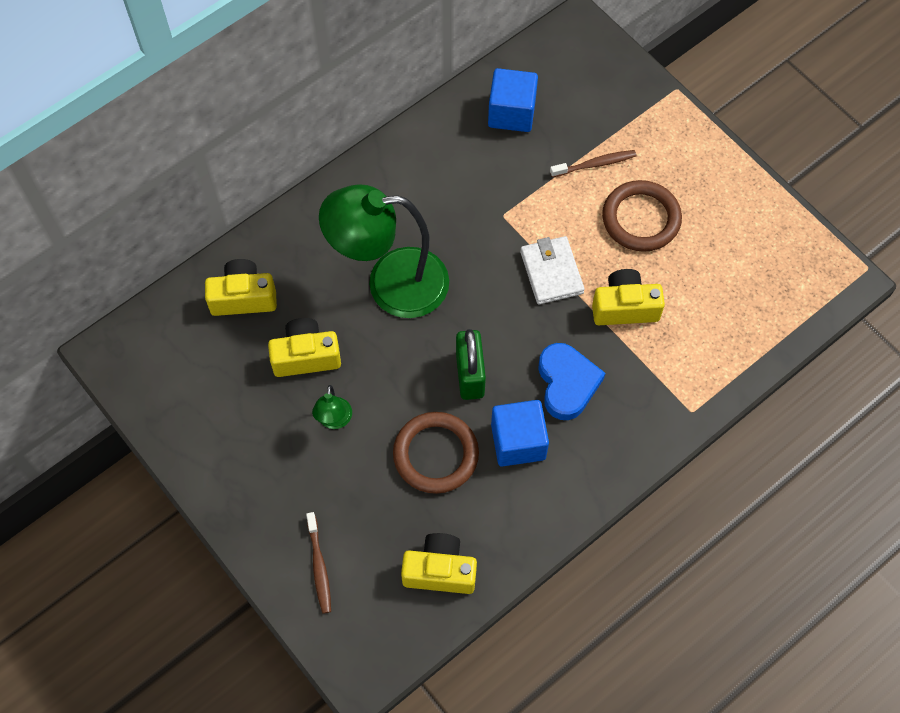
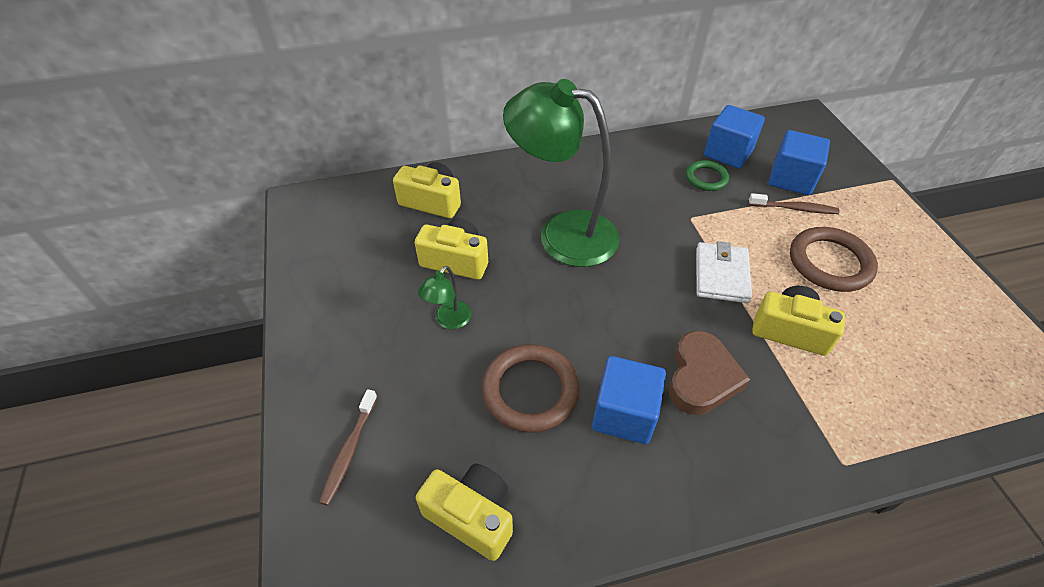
camera: 25 degrees right, 15 degrees down
(470, 375) = (601, 331): green padlock -> none
(501, 157) = (706, 178): none -> green ring
(567, 383) = (701, 377): blue heart -> brown heart
(582, 125) = (791, 179): none -> blue cube

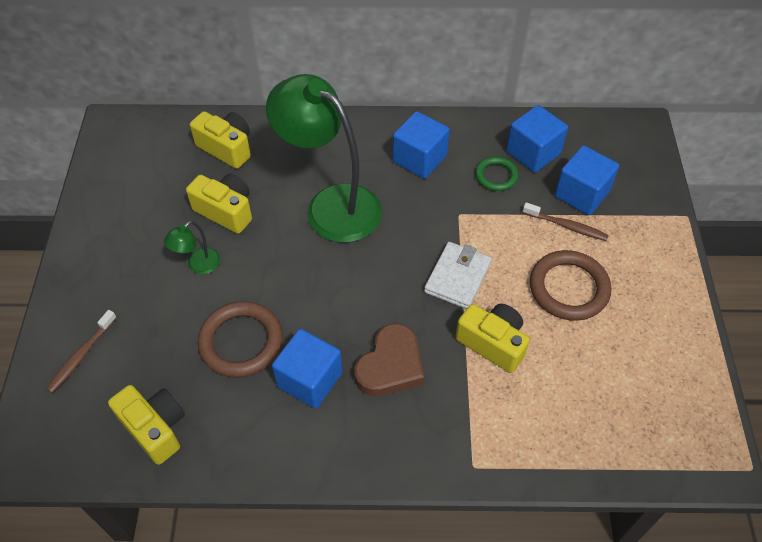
camera: 15 degrees right, 5 degrees up
(627, 177) = (419, 159): none -> blue cube

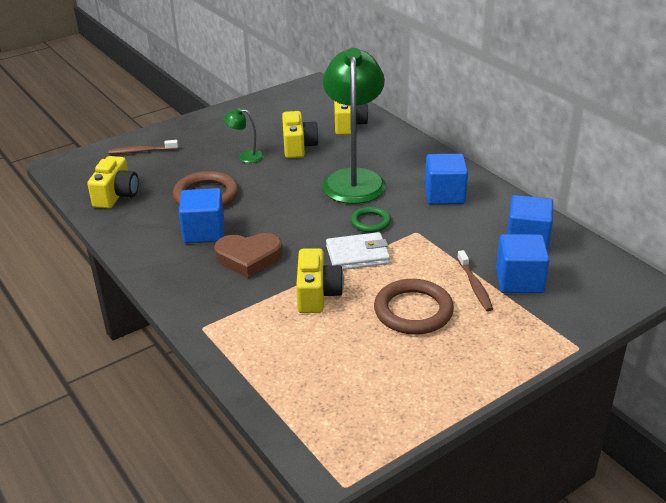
camera: 55 degrees right, 20 degrees down
(496, 176) = (477, 233): green ring -> green ring (370, 222)

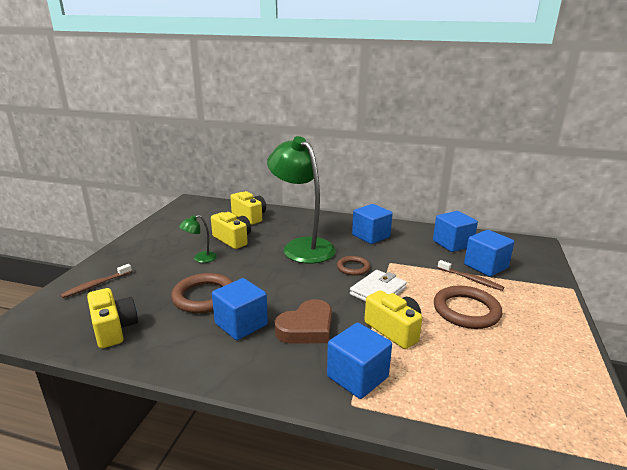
camera: 40 degrees left, 10 degrees down
(233, 313) = (357, 377): none -> blue cube
(370, 222) = (353, 268): green ring -> brown ring

